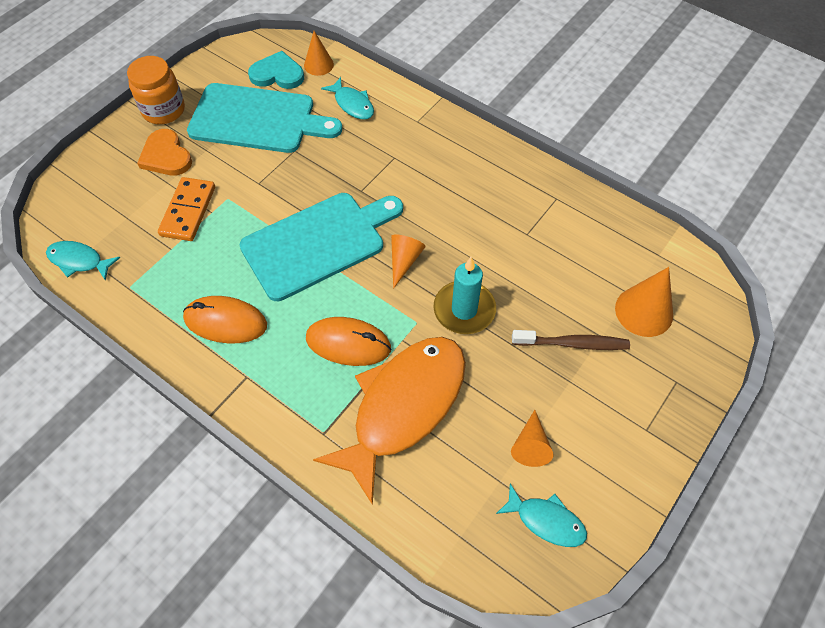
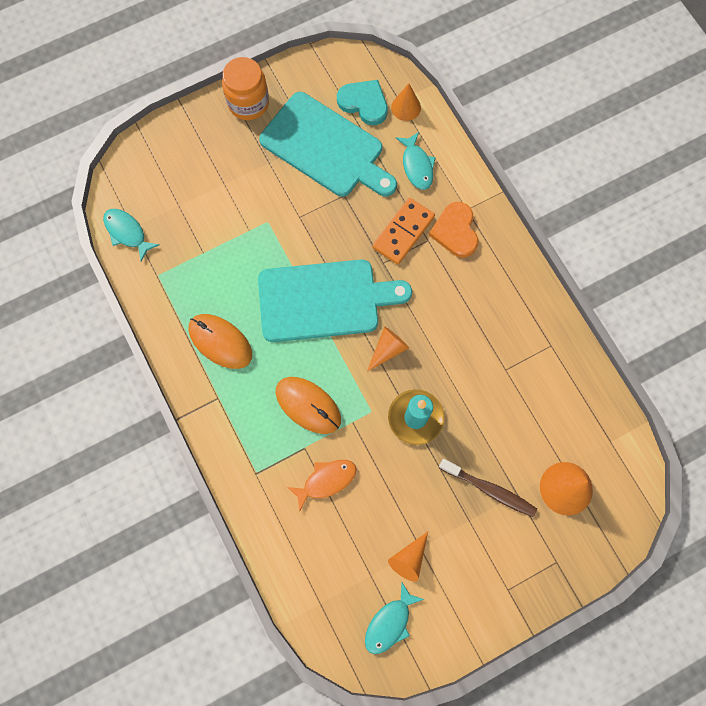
camera: 25 degrees right, 15 degrees up
(166, 156) = (233, 155): orange heart -> orange heart (455, 231)
(188, 211) = (230, 221): orange domino -> orange domino (403, 232)
(403, 407) = (326, 481): orange fish -> orange fish, size x0.45
(546, 520) = (389, 623): turquoise fish -> turquoise fish turned 75 degrees clockwise

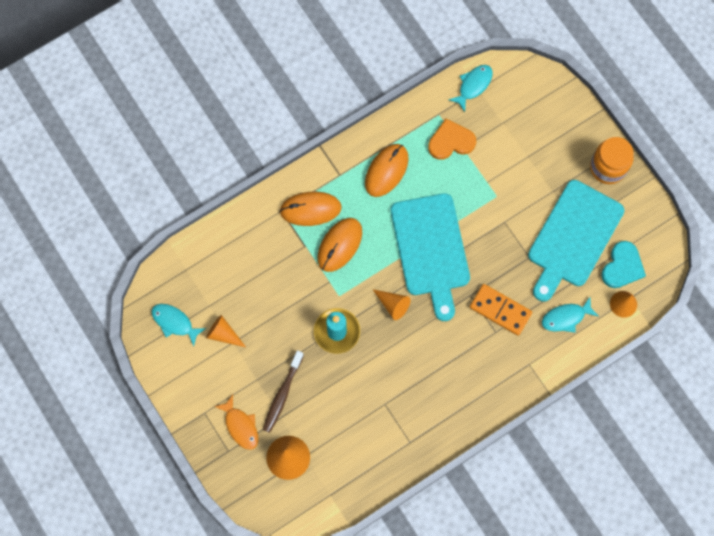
camera: 85 degrees right, 0 degrees up
(258, 437) = (310, 209): none -> orange mouse
(326, 481) = (280, 265): orange fish -> orange fish (240, 426)
(455, 231) = (506, 355): orange heart -> orange heart (451, 141)

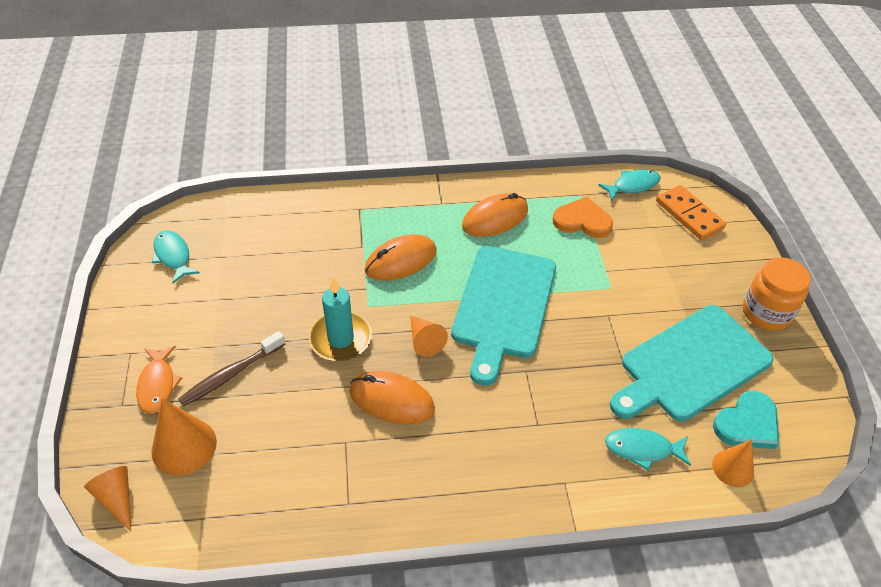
camera: 25 degrees right, 25 degrees down
(223, 334) = (214, 287): orange cone -> orange cone (117, 498)
(310, 209) = (391, 219): orange mouse -> orange mouse (391, 400)
(500, 310) = (556, 403): orange domino -> orange domino (689, 215)

